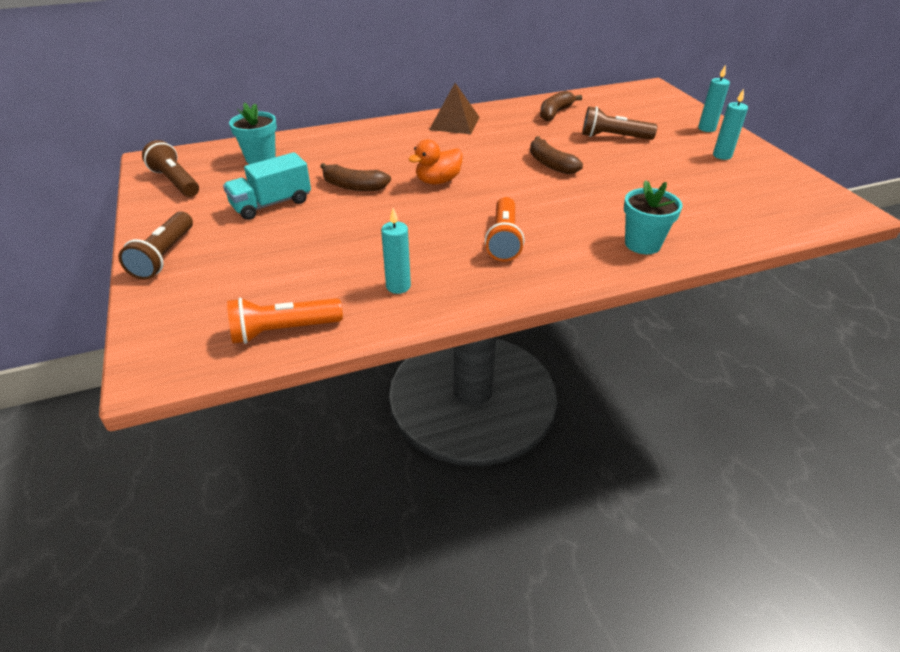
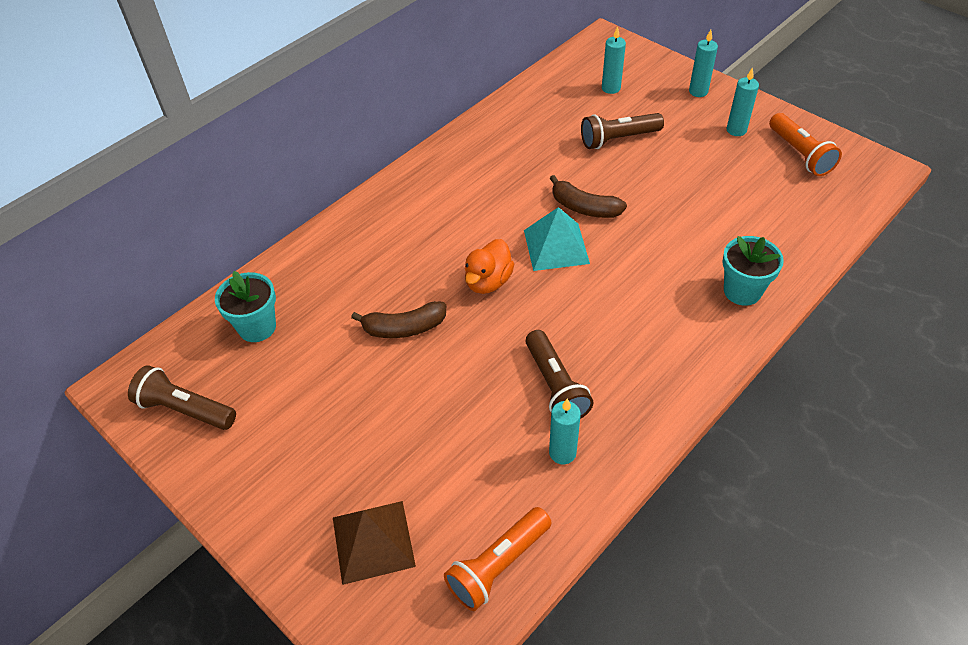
camera: 25 degrees left, 10 degrees up
(164, 256) = (281, 528): brown flashlight -> brown flashlight (555, 386)
(271, 204) = (334, 395): turquoise truck -> none
(454, 123) = (436, 178): brown pyramid -> brown pyramid (373, 541)
(504, 239) = (615, 341): orange flashlight -> orange flashlight (800, 154)
(508, 177) = (556, 246): none -> turquoise pyramid
(555, 113) = (533, 120): brown banana -> none
(633, 111) = (611, 88): none -> turquoise candle

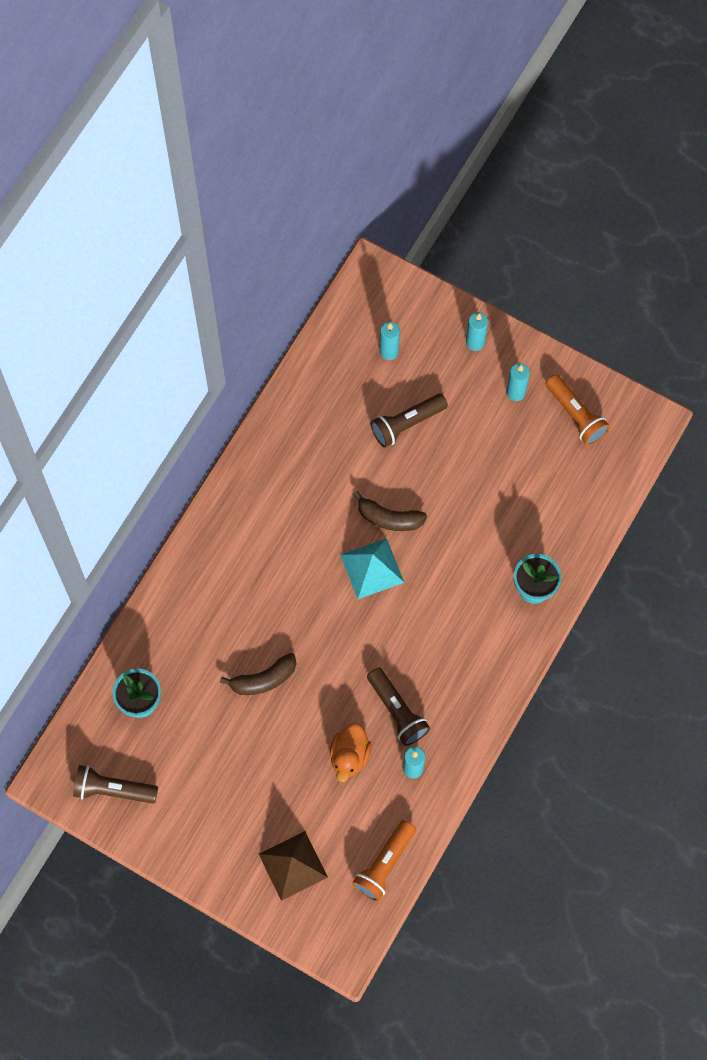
camera: 15 degrees left, 20 degrees up
(488, 281) = (322, 618): orange duck -> orange duck (349, 756)

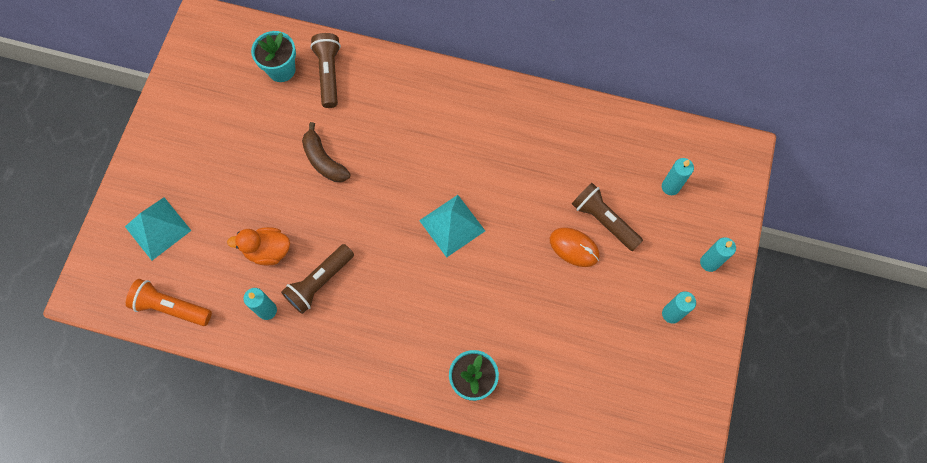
camera: 75 degrees right, 0 degrees up
(113, 789) = (201, 69): brown flashlight -> brown flashlight (329, 74)
(293, 865) = (158, 228): brown pyramid -> turquoise pyramid
(389, 518) = (505, 228): brown banana -> none
(427, 459) = (574, 248): none -> orange mouse
(575, 415) = (668, 379): orange flashlight -> none

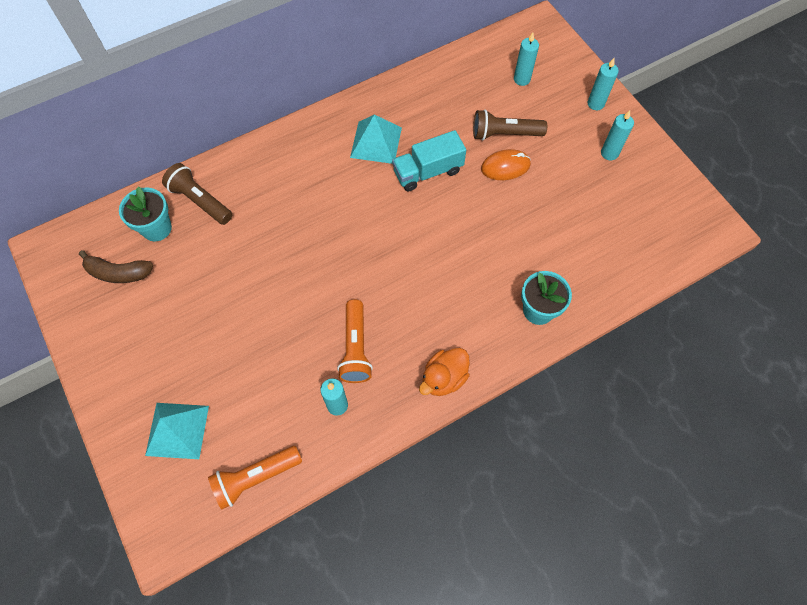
camera: 45 degrees left, 5 degrees down
(268, 251) = (290, 363): orange duck -> orange duck (444, 378)
(319, 282) = (355, 348): brown flashlight -> orange flashlight
(324, 160) = (263, 262): brown banana -> brown banana (118, 273)
(452, 225) = (409, 224): turquoise pyramid -> turquoise pyramid (376, 142)
(510, 197) = (428, 171): none -> turquoise truck

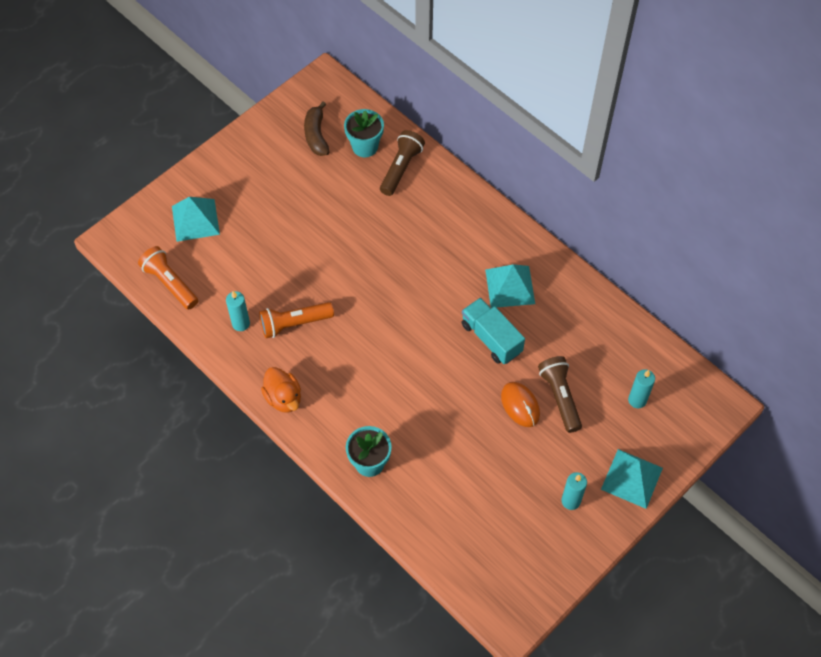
camera: 75 degrees right, 5 degrees down
(444, 378) = (283, 398): orange duck -> orange duck turned 150 degrees counterclockwise
(595, 104) = (631, 478): turquoise candle -> turquoise pyramid

